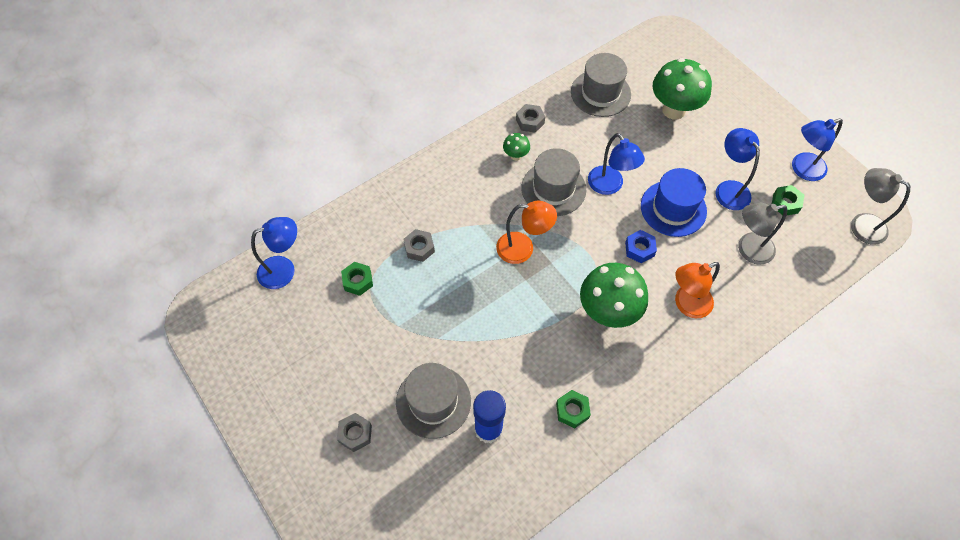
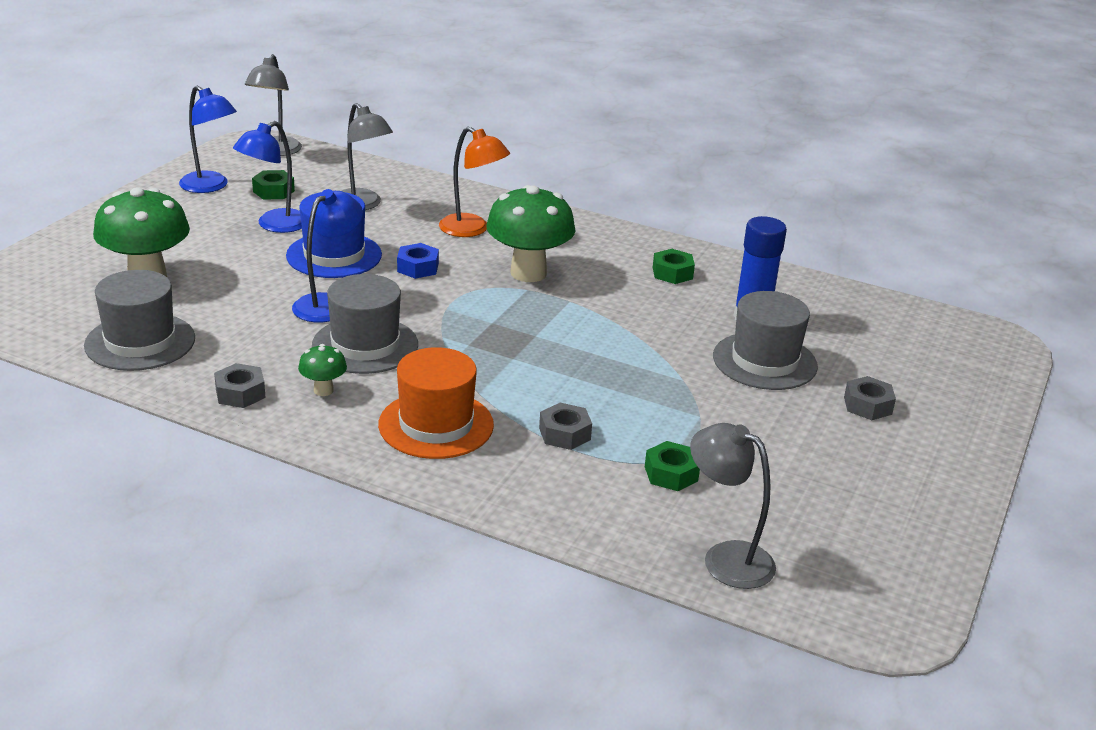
camera: 120 degrees left, 30 degrees down
(284, 269) = (726, 558): blue lamp -> grey lamp
(459, 193) = (436, 425): none -> orange hat
(523, 249) = (489, 347): orange lamp -> none

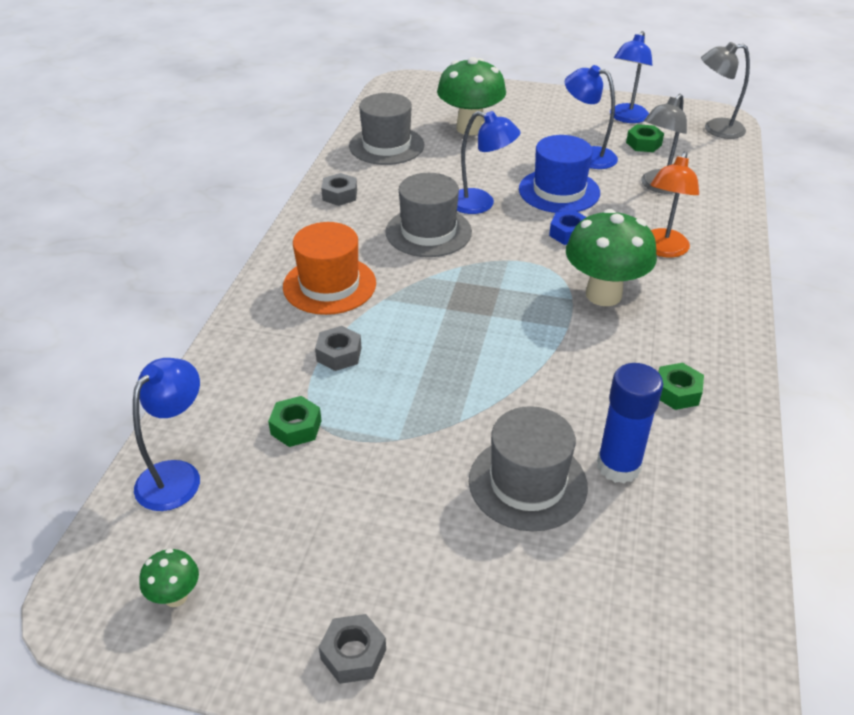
camera: 80 degrees right, 10 degrees up
(323, 390) = (357, 226): green mushroom -> green mushroom (175, 596)
(726, 558) = (177, 475): grey lamp -> blue lamp
(867, 405) = (474, 583): grey nut -> grey nut (353, 654)

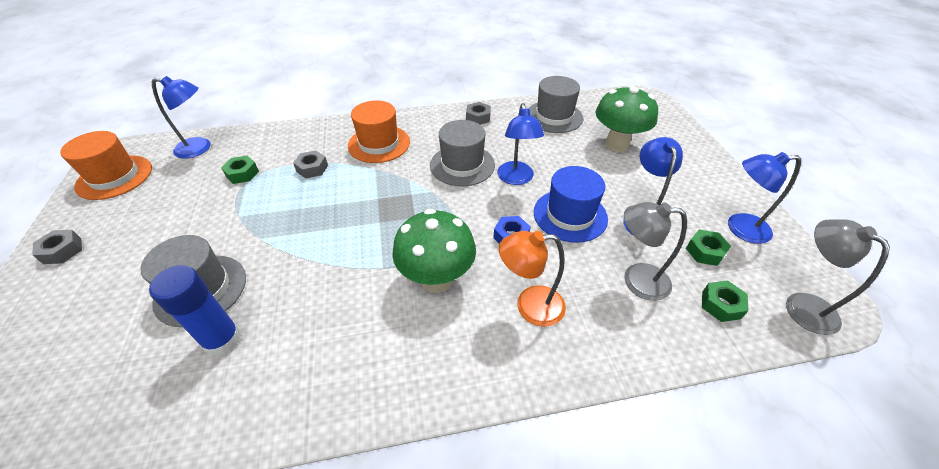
camera: 65 degrees right, 5 degrees up
(175, 596) = (114, 177): green mushroom -> orange hat
(677, 392) = (321, 362): green nut -> green nut (721, 305)

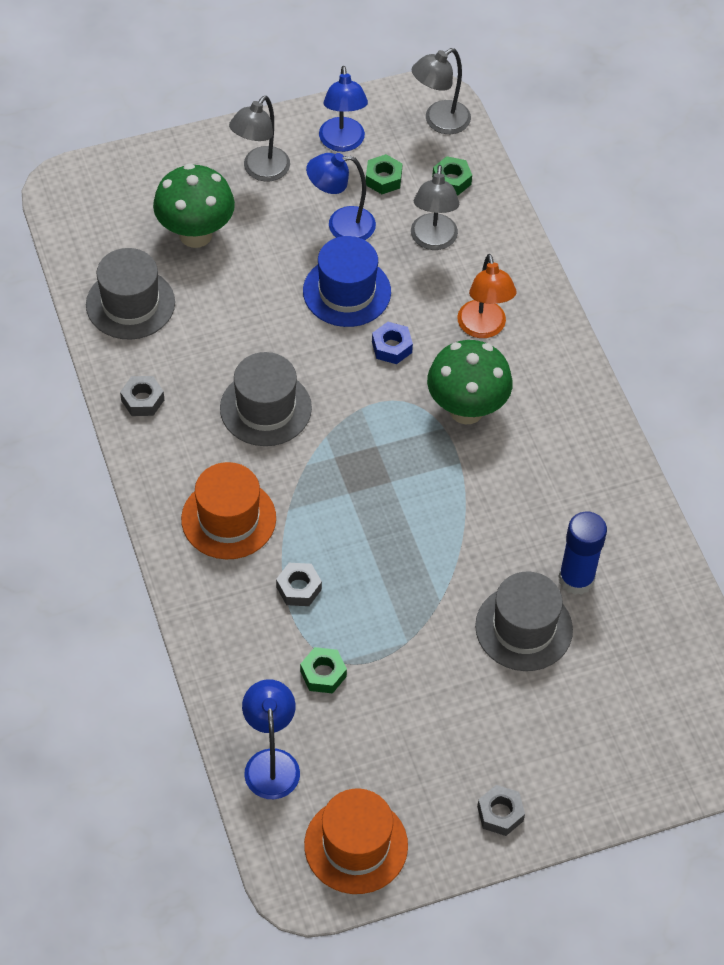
camera: 100 degrees left, 10 degrees up
(516, 179) = (286, 346): blue lamp -> none
(688, 178) = (260, 171): none -> grey lamp

